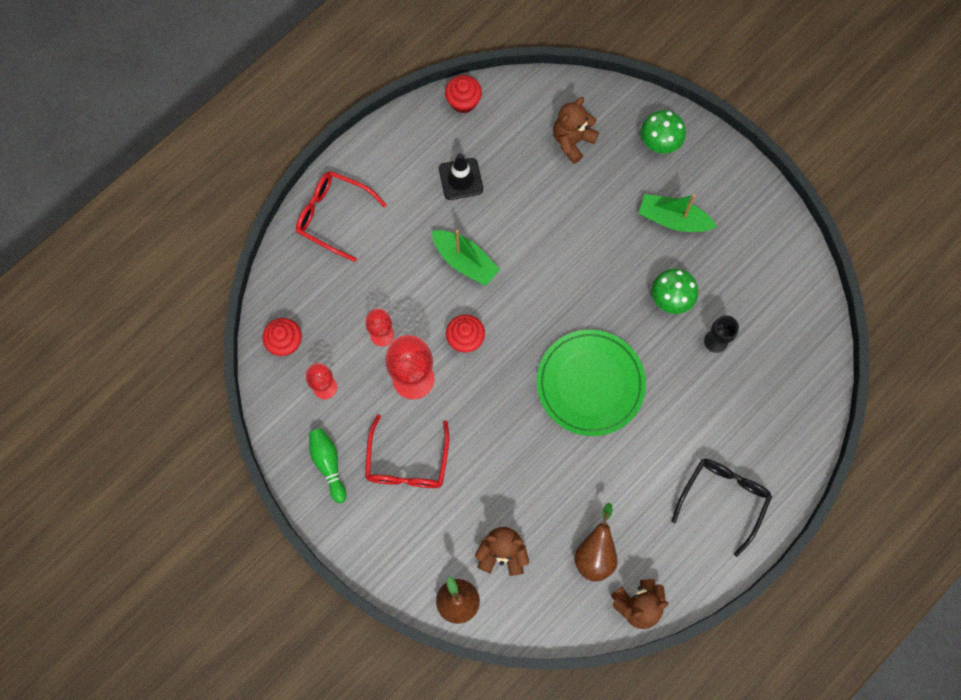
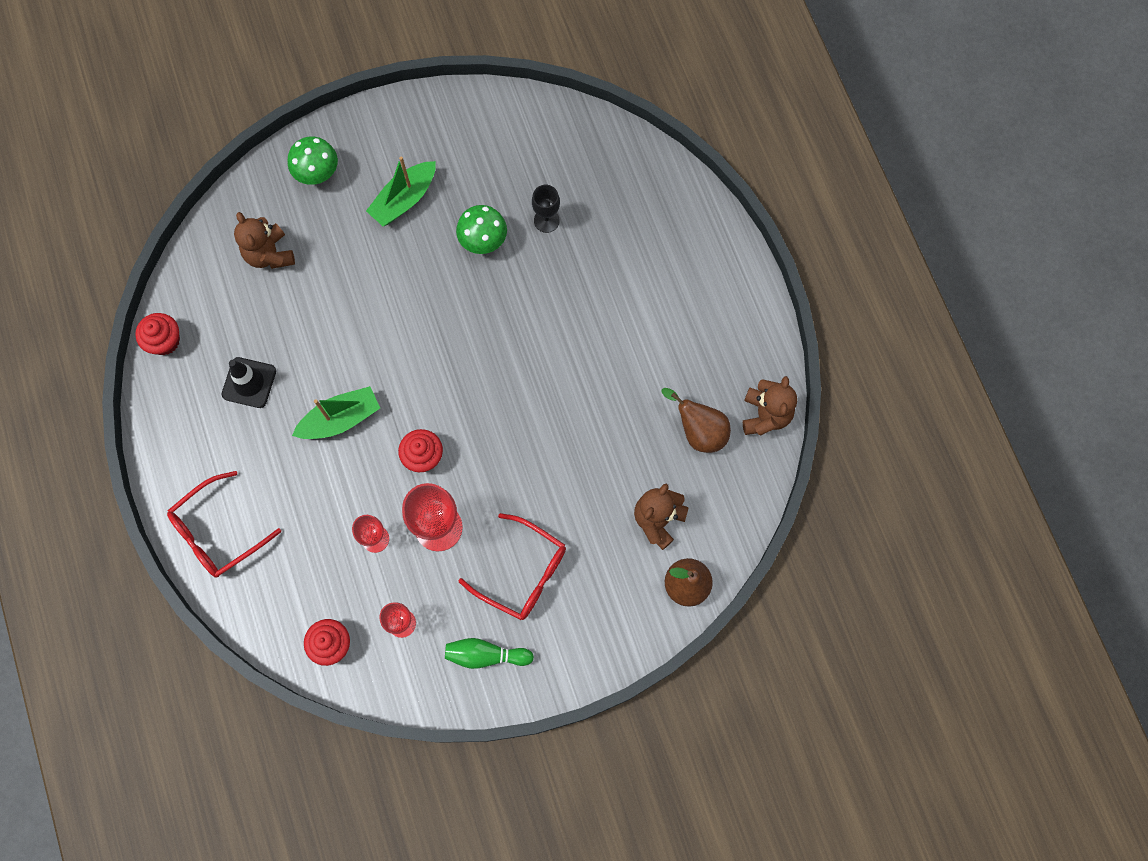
camera: 65 degrees left, 0 degrees up
(590, 384) = (530, 356): green plate -> none
(723, 499) = (701, 289): black glasses -> none

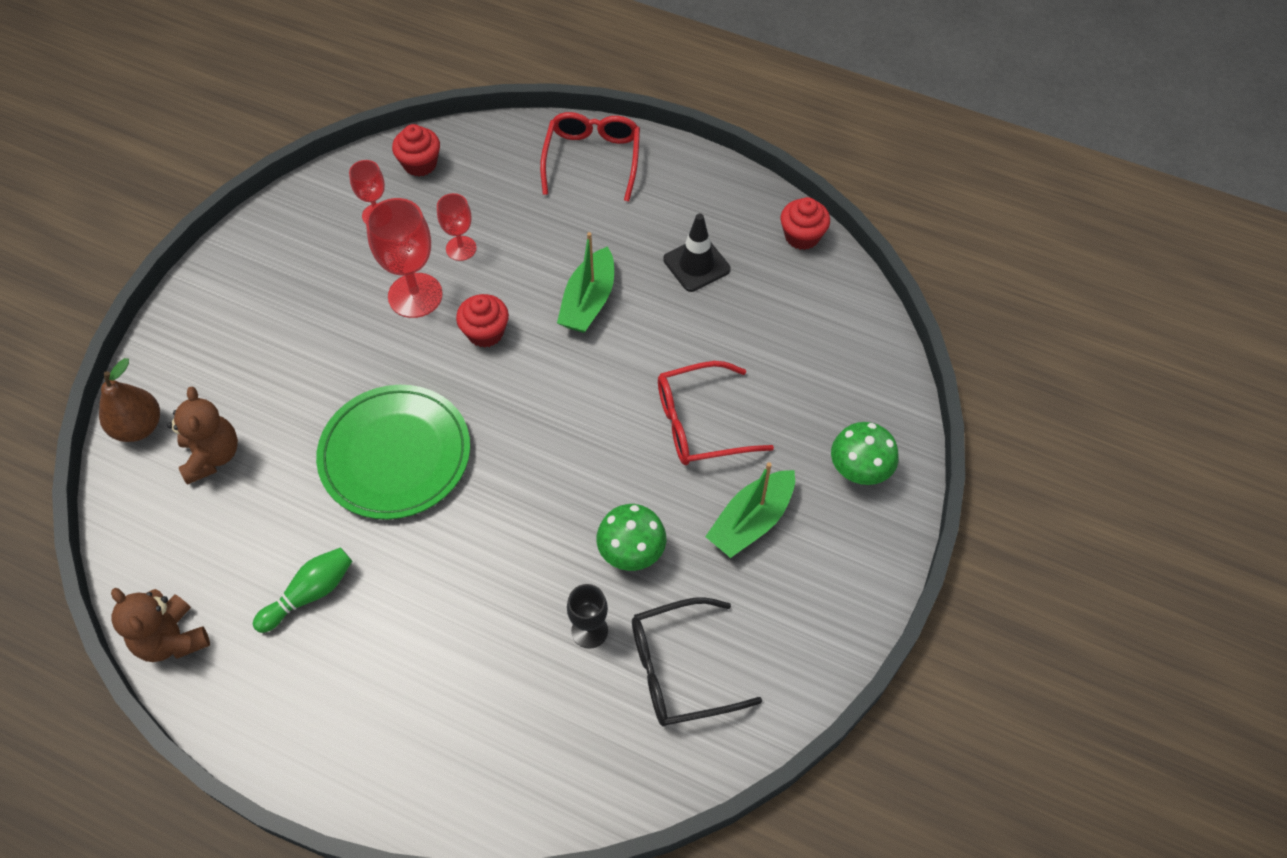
camera: 135 degrees right, 15 degrees down
(269, 254) = (808, 367): brown teddy bear -> none
(404, 199) = (751, 521): green boat -> green boat turned 135 degrees counterclockwise
(486, 655) = (283, 247): green bowling pin -> green bowling pin (310, 594)
(522, 162) = (680, 670): none -> black glasses
(522, 572) = (306, 321): red glasses -> red glasses (700, 423)
(553, 419) = (395, 455): none -> green plate
(699, 431) = (234, 564): brown pear -> none

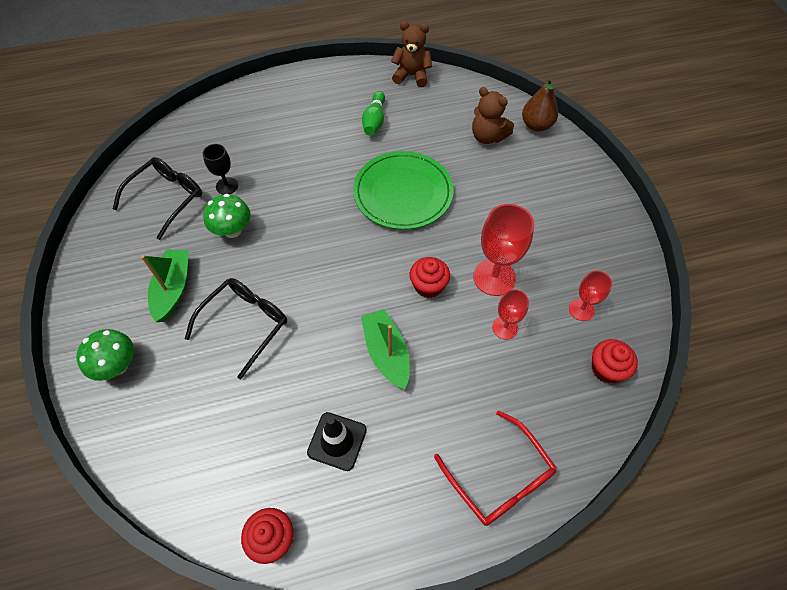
camera: 140 degrees right, 0 degrees up
(700, 423) = (245, 324): red glasses -> black glasses

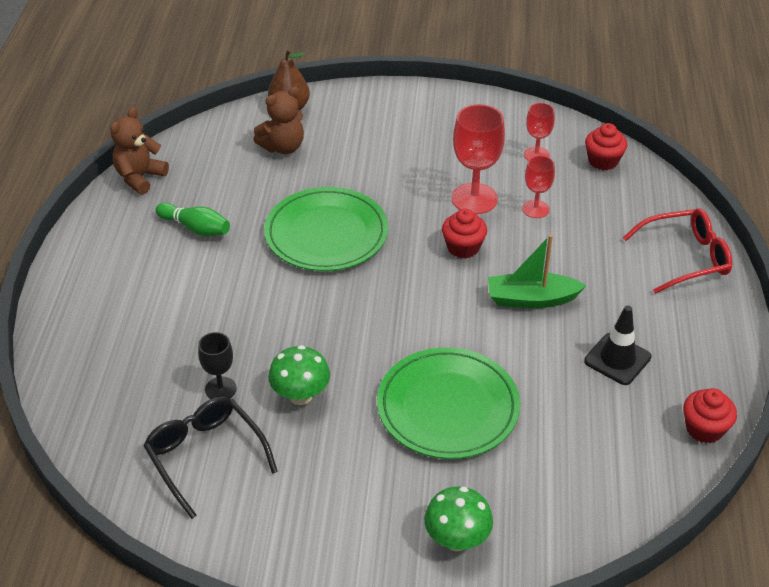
camera: 70 degrees left, 15 degrees down
(173, 289) = (365, 469): green boat -> none
(245, 324) = (448, 407): black glasses -> green plate

